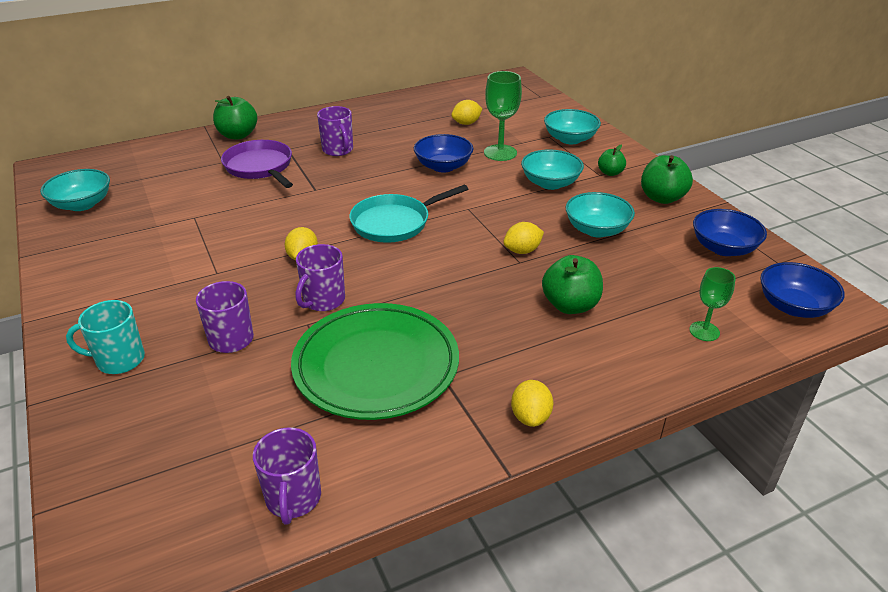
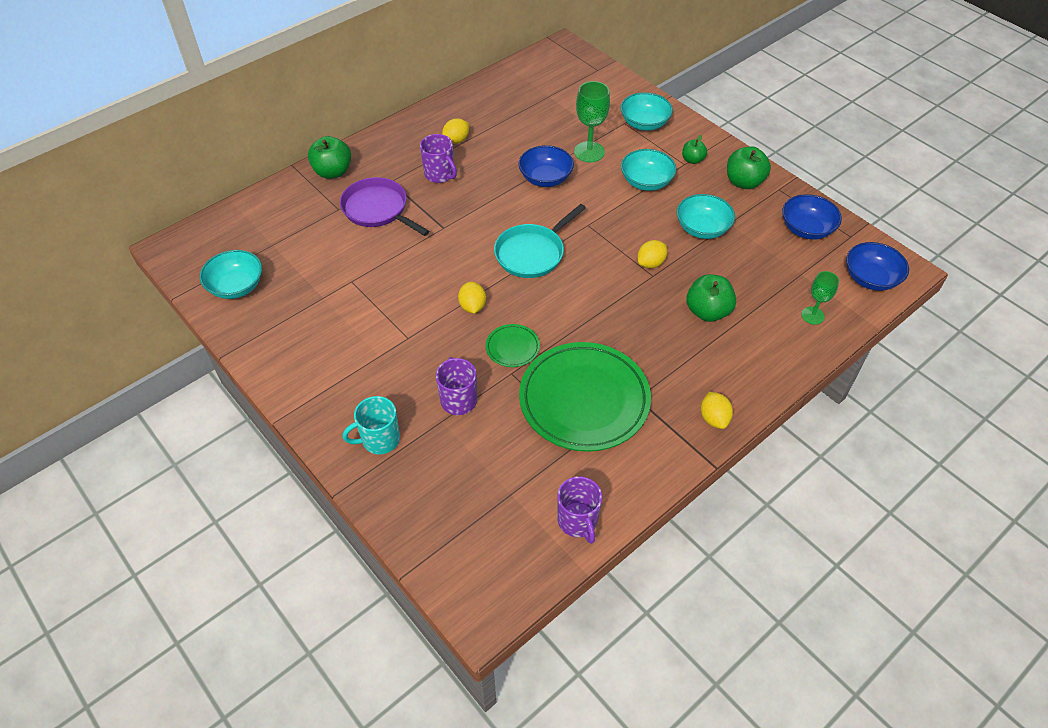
camera: 15 degrees left, 15 degrees up
(323, 300) = (512, 347): purple mug -> green plate
(466, 123) = (543, 118): yellow lemon -> yellow lemon (456, 140)

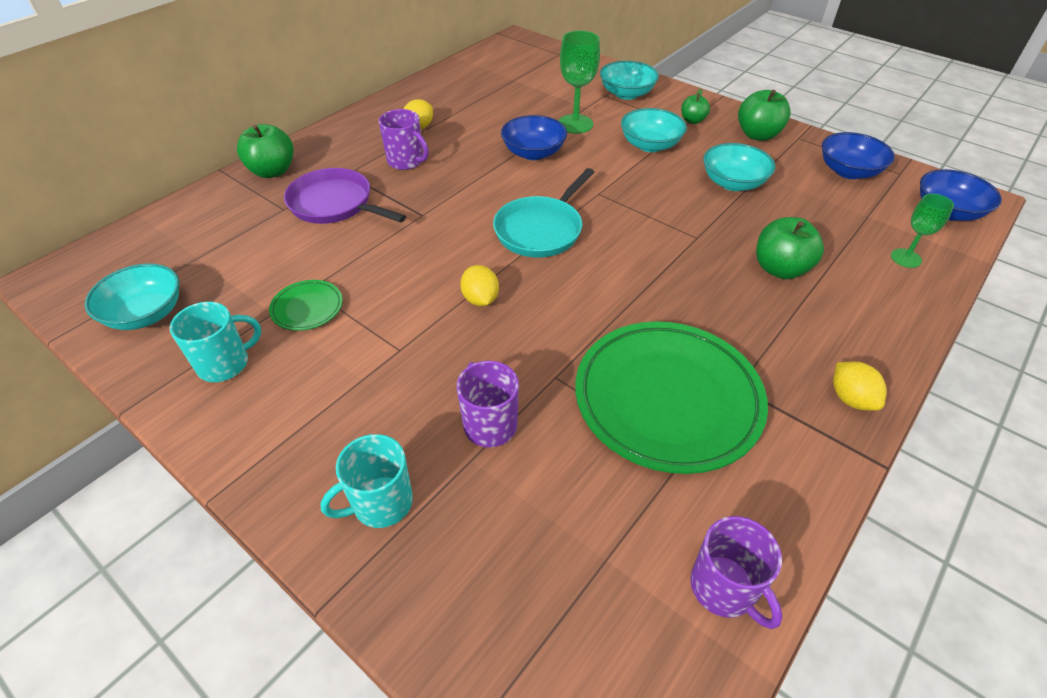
camera: 10 degrees left, 5 degrees down
(289, 332) = (225, 364): none -> turquoise mug
(512, 347) = (547, 343): green plate -> green plate (307, 308)
(650, 263) = (689, 224): yellow lemon -> none

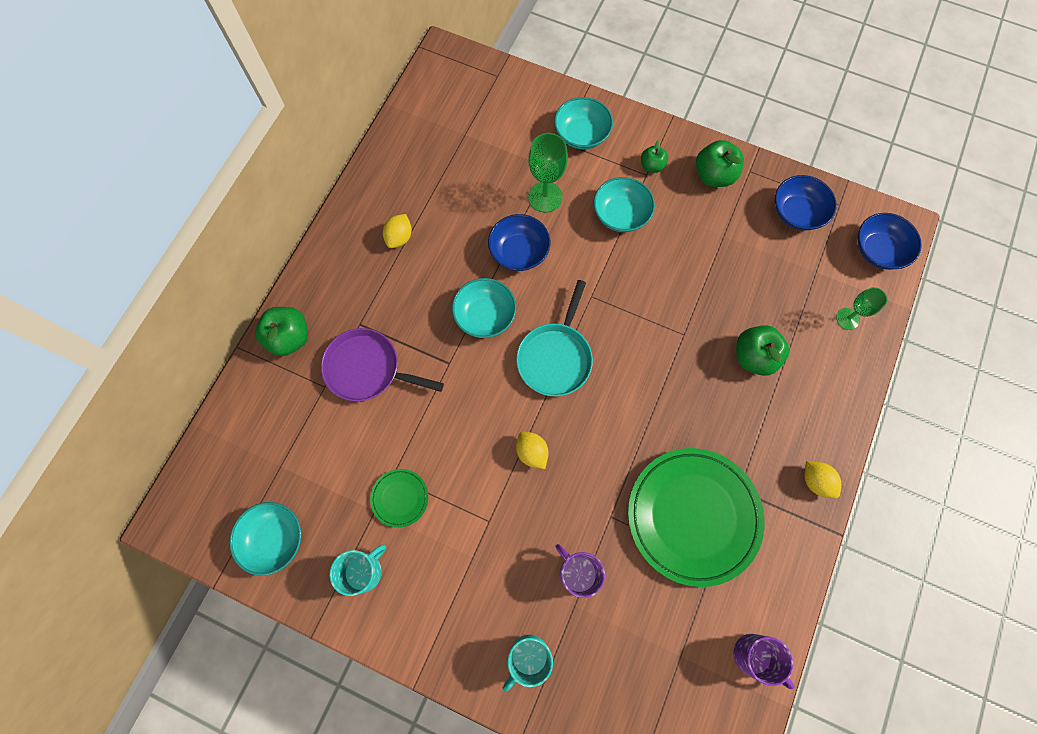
camera: 15 degrees left, 25 degrees up
(406, 161) = (407, 293): purple mug -> none
(733, 183) = (702, 253): turquoise bowl -> turquoise bowl (485, 315)

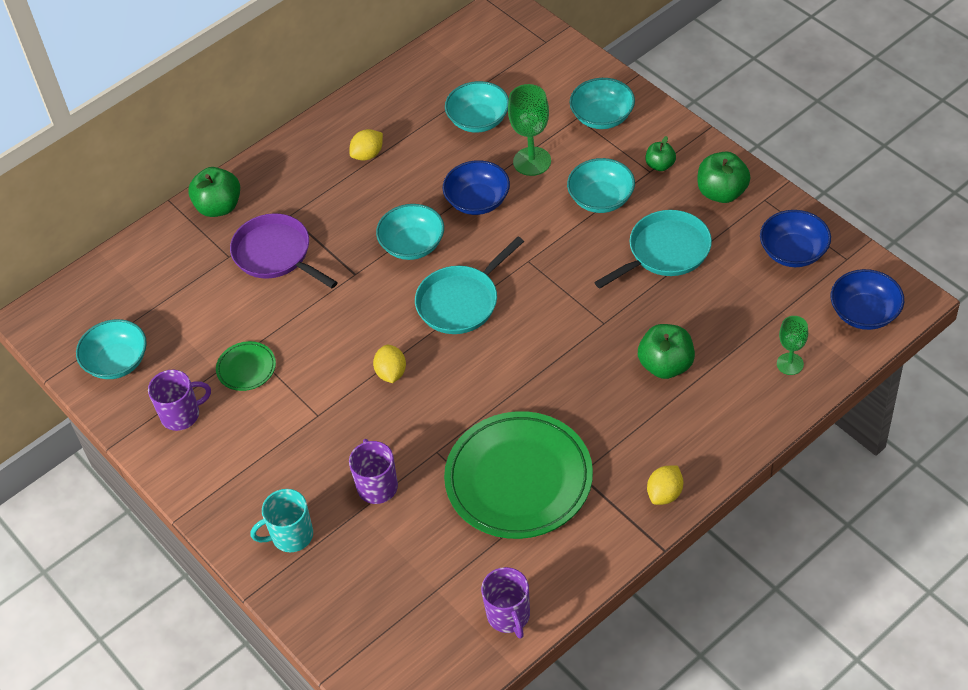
camera: 30 degrees right, 20 degrees down
(364, 571) = (181, 415): turquoise mug -> purple mug
(479, 171) = (478, 120): none -> turquoise bowl
(698, 247) = (665, 252): none -> turquoise pan
(816, 481) = (665, 494): yellow lemon -> yellow lemon turned 45 degrees clockwise

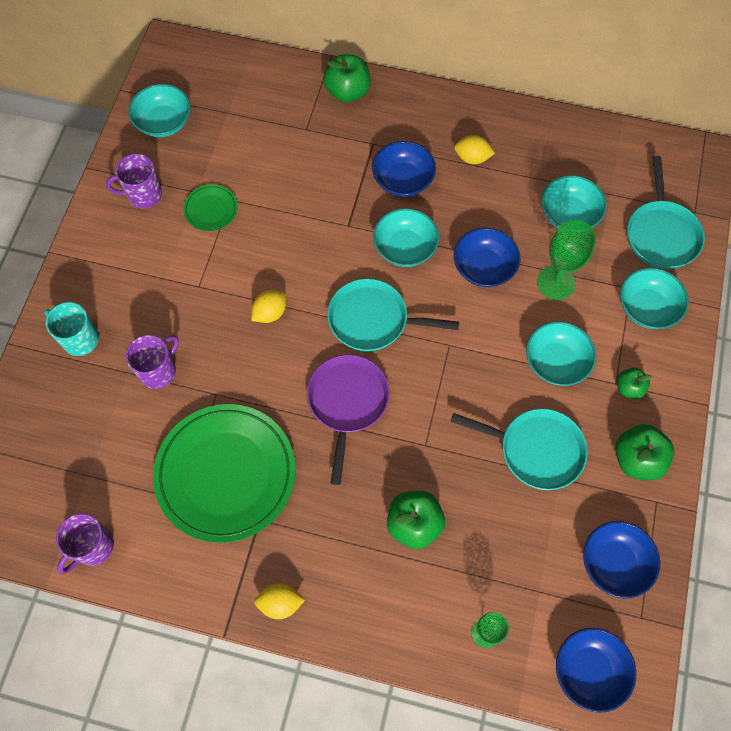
camera: 50 degrees right, 15 degrees up
(181, 415) = (143, 194): purple mug -> purple mug turned 135 degrees clockwise
(276, 254) = (329, 159): purple pan -> purple pan (347, 403)
(345, 213) = (403, 180): none -> blue bowl
(547, 73) = (661, 234): none -> turquoise pan

